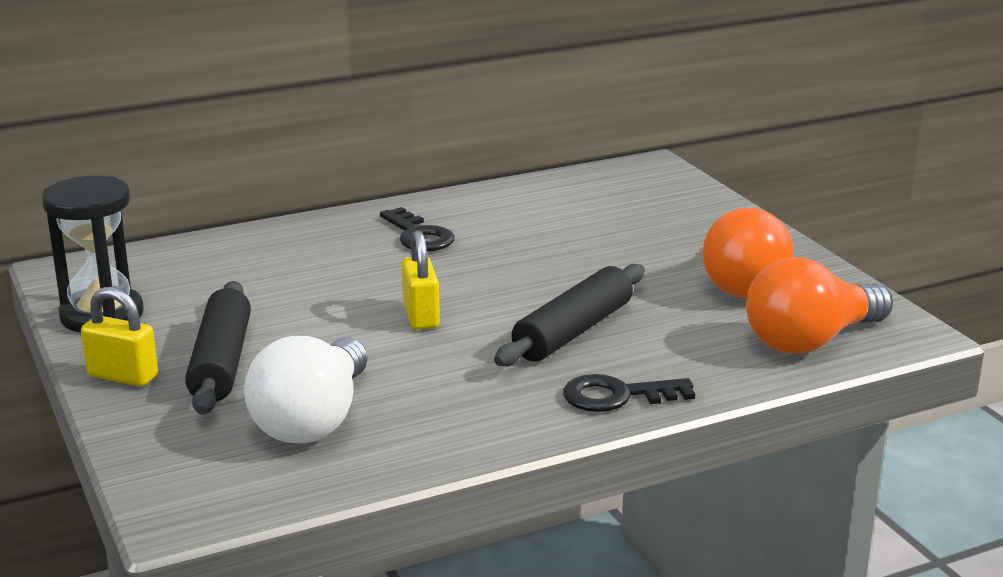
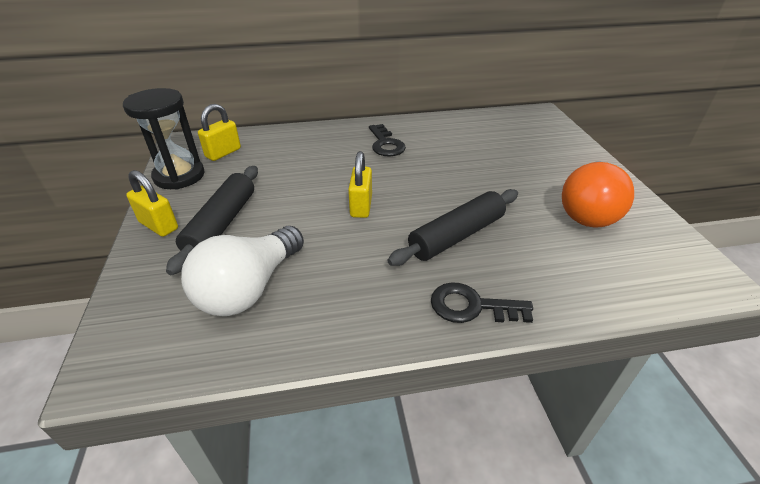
camera: 15 degrees right, 15 degrees up
(152, 277) = (223, 153): none -> yellow padlock
(810, 341) = (633, 275): orange light bulb -> none

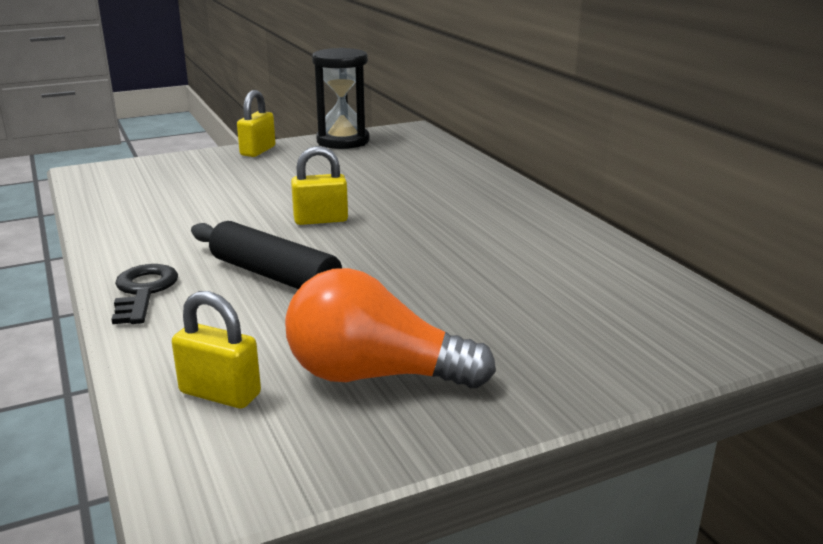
camera: 75 degrees right, 15 degrees down
(221, 224) = (266, 170): black rolling pin -> none
(223, 153) = (399, 147): yellow padlock -> yellow padlock (220, 394)
(249, 288) = (173, 195): white light bulb -> none
(385, 144) = (485, 216): black key -> none

